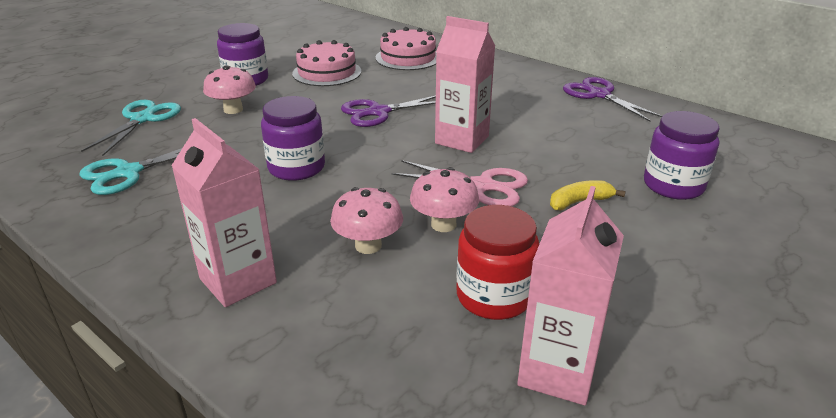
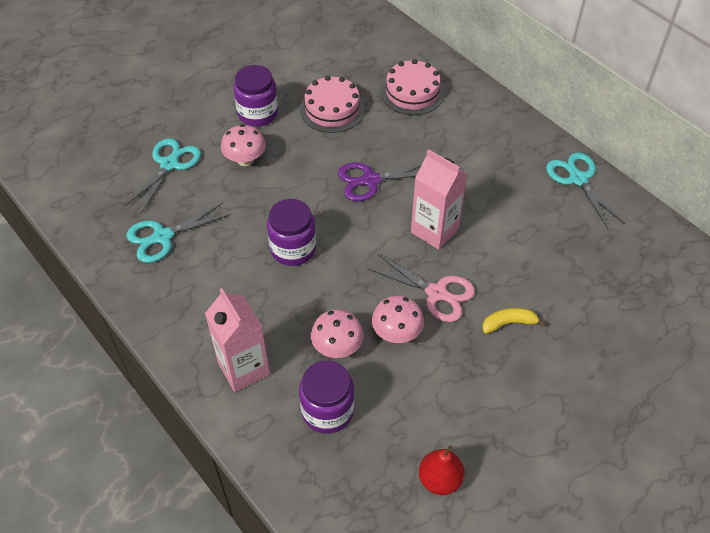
camera: 10 degrees right, 20 degrees up
(494, 296) = (416, 410): red jar -> none
(557, 371) = (439, 480): pink carton -> red pear
(599, 95) = (578, 179): purple scissors -> turquoise scissors
(673, 185) = (592, 315): purple jar -> purple jar (327, 411)

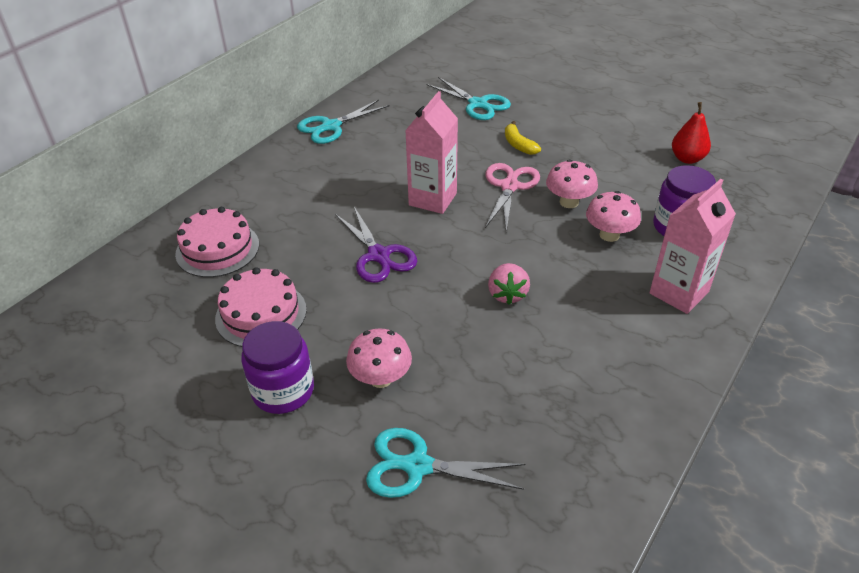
camera: 105 degrees left, 10 degrees down
(163, 237) = (551, 424): turquoise scissors -> turquoise scissors (478, 104)
(293, 249) = (507, 294): purple jar -> pink strawberry

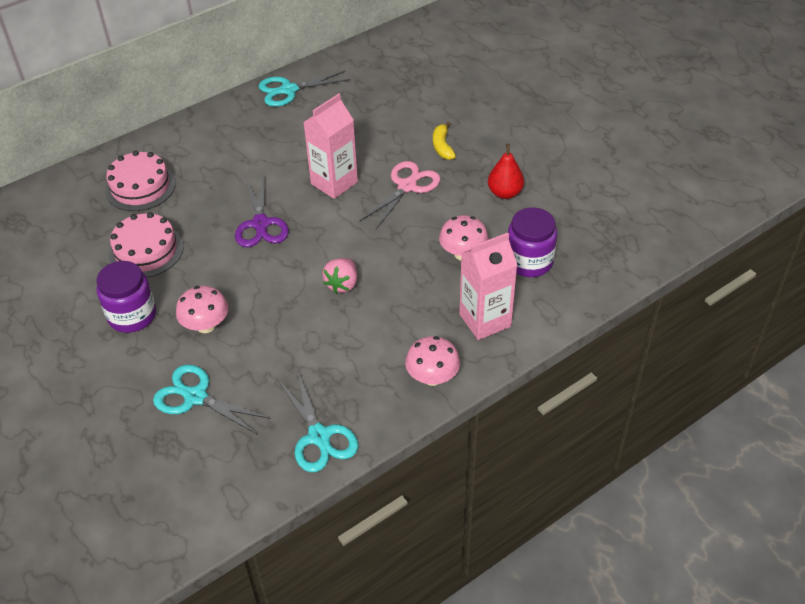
camera: 20 degrees right, 5 degrees up
(478, 104) = (432, 95): turquoise scissors -> turquoise scissors (319, 436)
(569, 202) = (449, 214): pink mushroom -> pink mushroom (432, 377)
(687, 159) = (589, 197): red pear -> red pear (505, 193)

